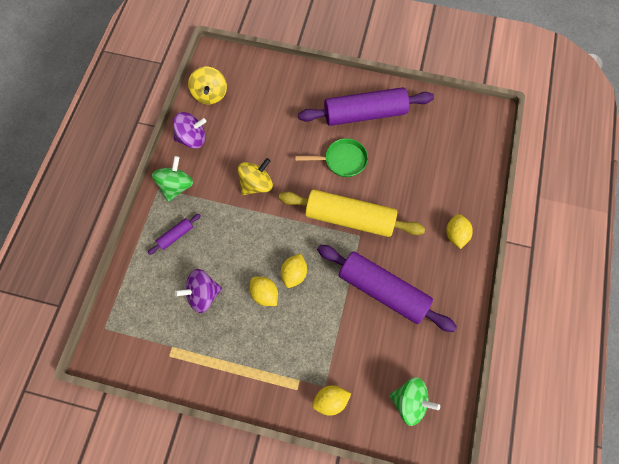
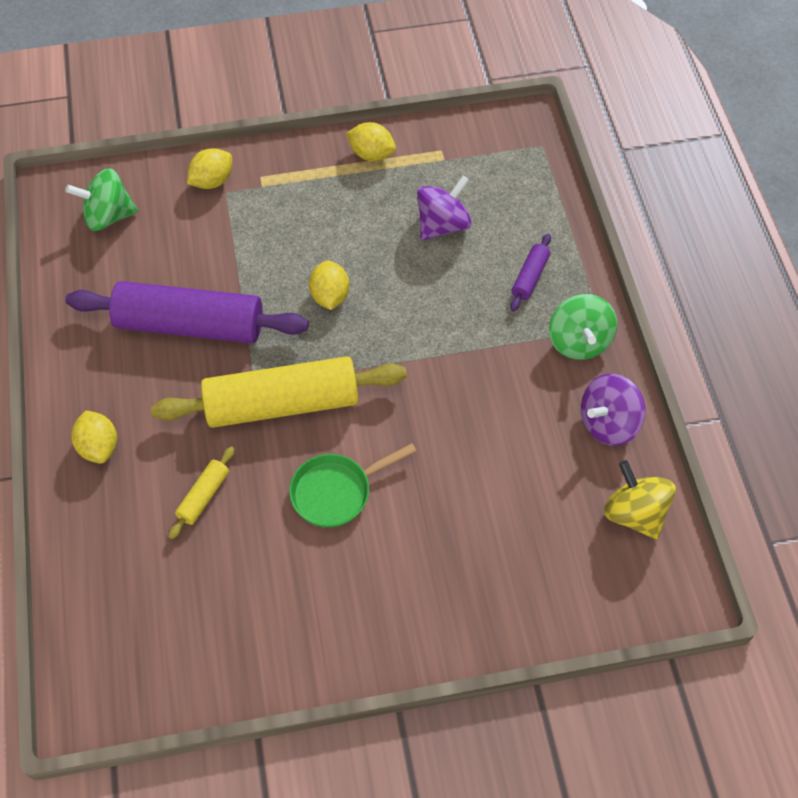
camera: 155 degrees right, 10 degrees down
(256, 184) = (457, 394): yellow spinning top -> none
(265, 294) = (358, 257): yellow lemon -> yellow lemon (371, 154)
(365, 114) = (334, 598): purple rolling pin -> none
(408, 185) = (204, 496): none -> yellow rolling pin

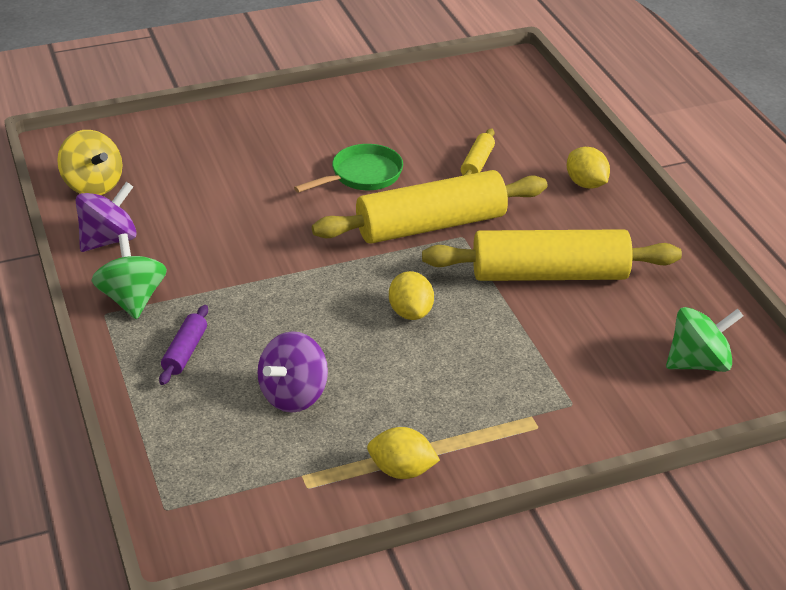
camera: 170 degrees right, 20 degrees down
(190, 325) = (549, 274): purple rolling pin -> yellow rolling pin
(212, 181) = (596, 414): yellow lemon -> none

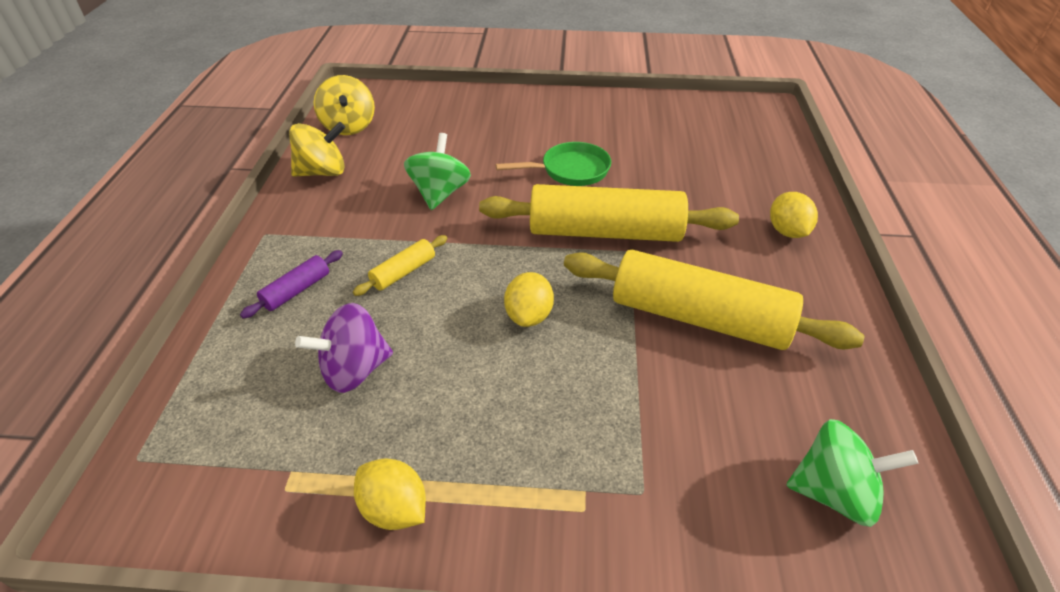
camera: 25 degrees right, 5 degrees up
(109, 240) = (322, 172): purple spinning top -> yellow spinning top
(132, 299) = (297, 227): green spinning top -> green spinning top (440, 193)
(477, 163) = (684, 185): yellow rolling pin -> yellow rolling pin (403, 272)

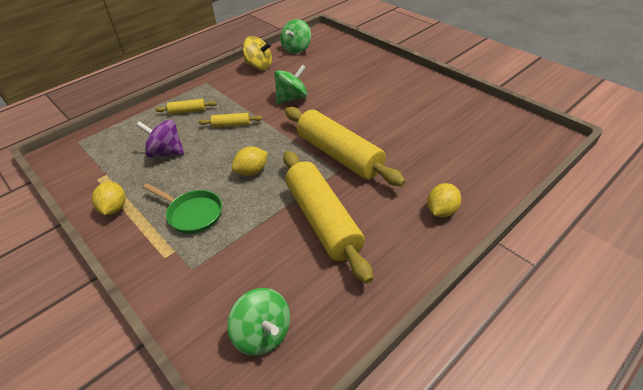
camera: 45 degrees right, 0 degrees up
(296, 290) = (187, 111): purple rolling pin -> yellow rolling pin
(349, 126) = (296, 49): yellow spinning top -> green spinning top
(570, 170) = (367, 116): green pan -> green pan (192, 214)

